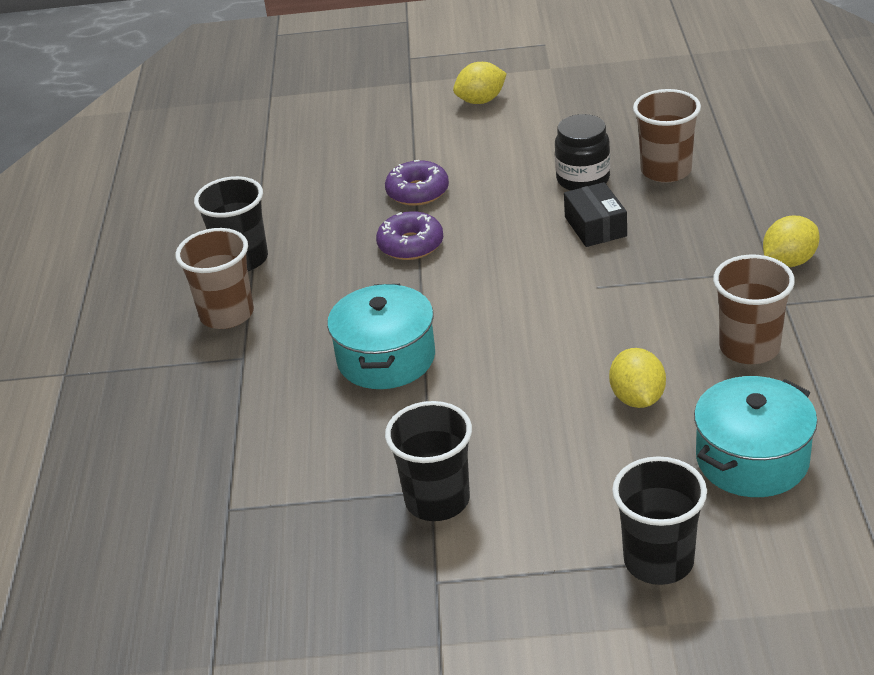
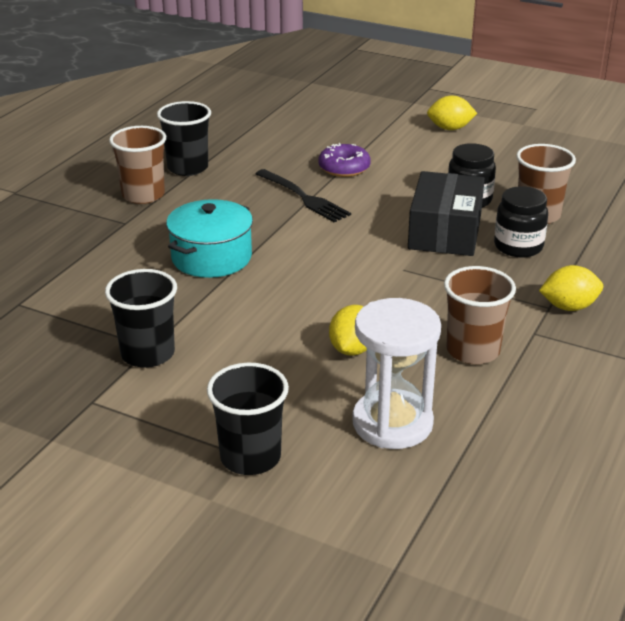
camera: 25 degrees right, 5 degrees down
(410, 245) = (303, 197): purple donut -> black fork
(595, 226) = (445, 232): black box -> black box, size x1.70
(681, 214) = (518, 246): none -> black jar
(752, 459) = (392, 423): turquoise pot -> white hourglass

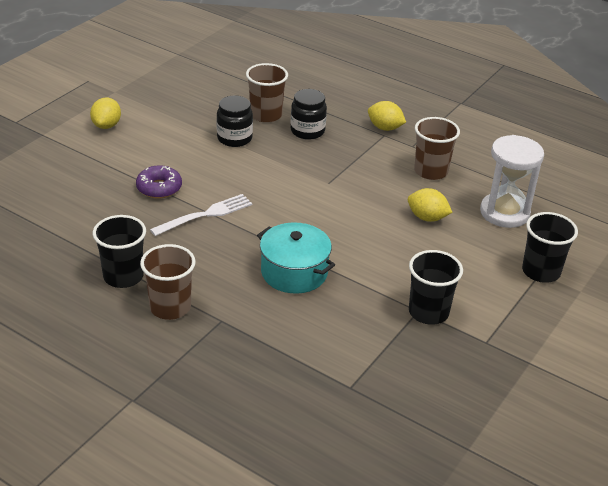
camera: 85 degrees left, 5 degrees up
(303, 197) = (205, 215): black fork -> white fork
(445, 232) = (280, 157): black box -> none
(568, 307) = (385, 128): yellow lemon -> yellow lemon turned 60 degrees counterclockwise

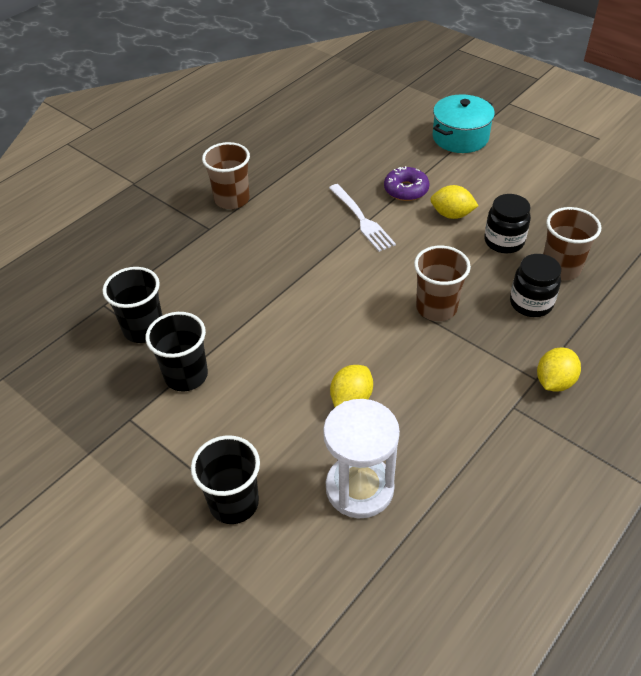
camera: 100 degrees right, 10 degrees up
(106, 125) = (513, 154): yellow lemon -> yellow lemon (451, 215)
(123, 276) = (276, 173): black cup -> black cup (144, 329)
(294, 272) = (266, 277): turquoise pot -> turquoise pot (460, 137)
(431, 171) = (453, 418): brown cup -> brown cup (436, 308)

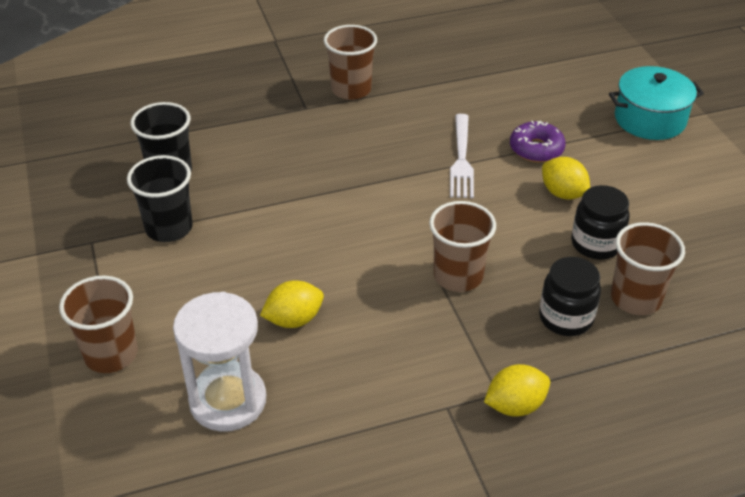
camera: 30 degrees right, 5 degrees down
(234, 503) = (111, 354): black cup -> brown cup

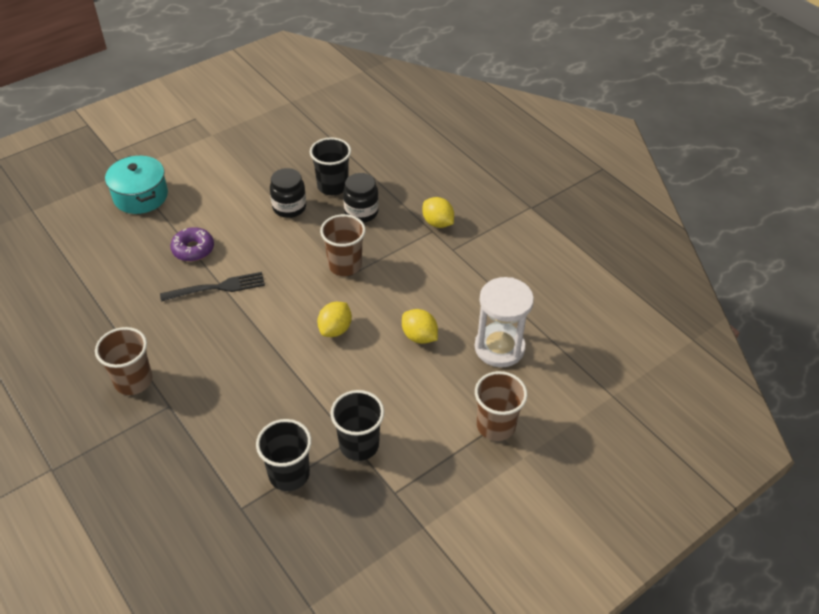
camera: 110 degrees left, 5 degrees up
(461, 159) = (217, 288): white fork -> black fork
(563, 193) = (242, 229): yellow lemon -> yellow lemon (335, 329)
(635, 298) = (332, 186): brown cup -> black cup

